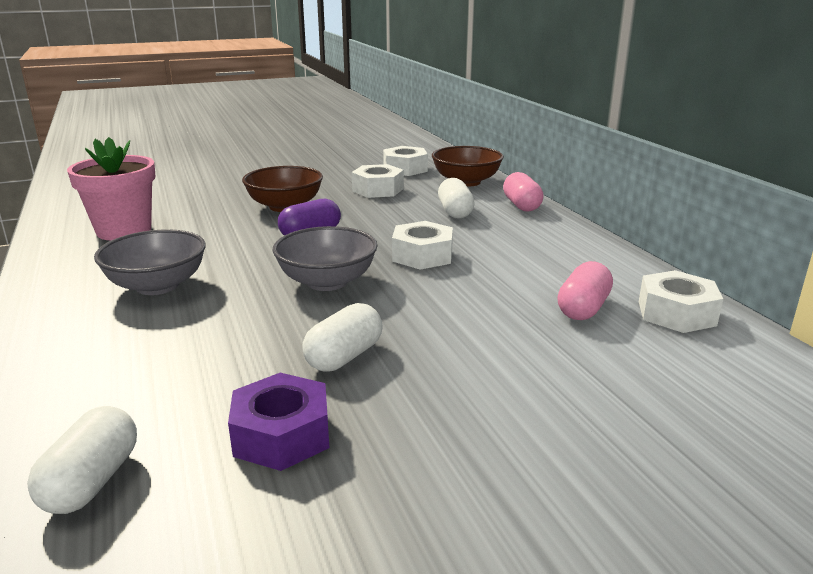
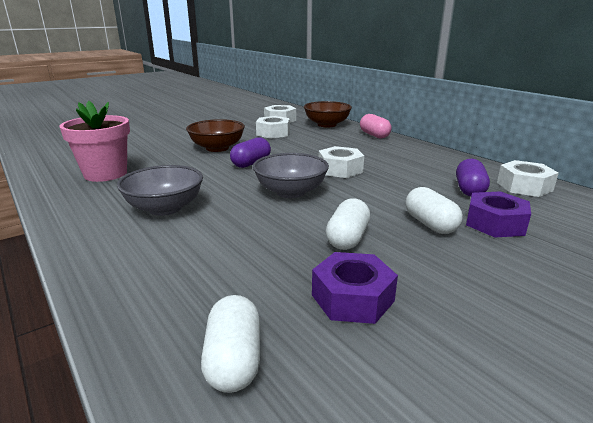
camera: 15 degrees left, 0 degrees up
(455, 212) = (336, 142): white capsule -> white capsule (430, 224)
(570, 364) = (495, 223): none -> purple nut
(583, 308) = (469, 190): pink capsule -> purple capsule

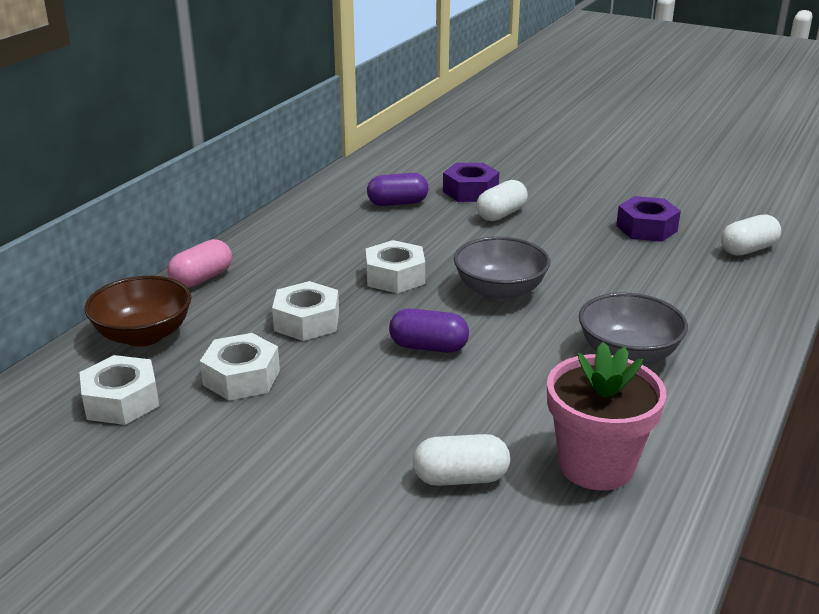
camera: 115 degrees left, 5 degrees up
(217, 148) = (380, 406): brown bowl -> none
(347, 238) = (568, 243): white capsule -> white capsule (460, 478)
(524, 186) = (363, 181): white nut -> white nut (307, 321)

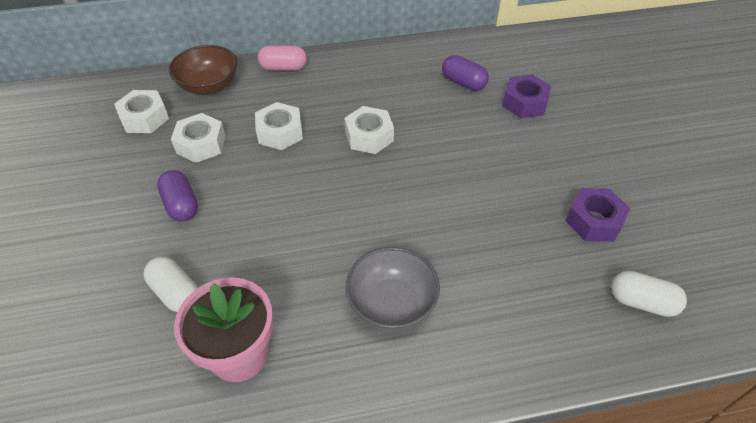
camera: 50 degrees right, 20 degrees up
(428, 347) = (302, 198): purple capsule -> purple capsule (181, 205)
(500, 291) = (405, 192): grey bowl -> none
(501, 214) = (511, 135): white capsule -> none

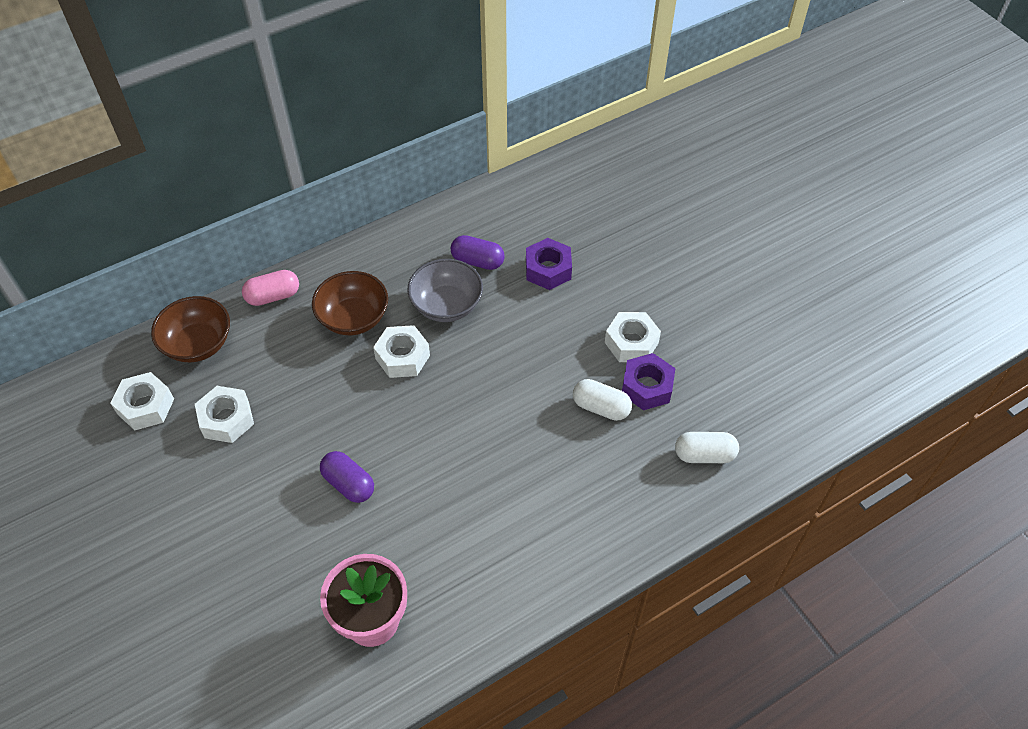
camera: 20 degrees left, 5 degrees up
(176, 292) = (283, 584): white capsule -> white capsule (601, 407)
(181, 205) = (241, 494): purple capsule -> purple capsule (349, 484)
(280, 132) = (306, 380): white nut -> white nut (631, 342)
(340, 98) = (353, 318): none -> brown bowl
(392, 303) = (490, 527): grey bowl -> grey bowl (446, 305)

